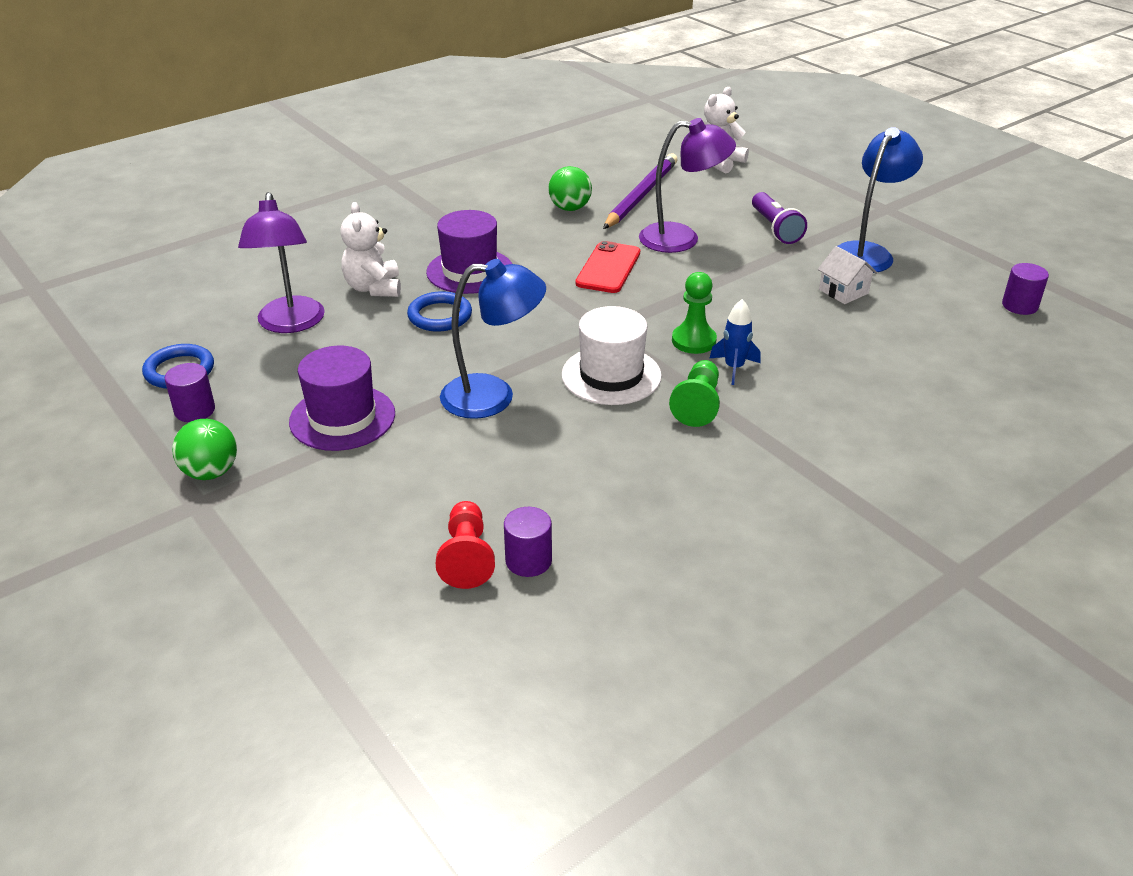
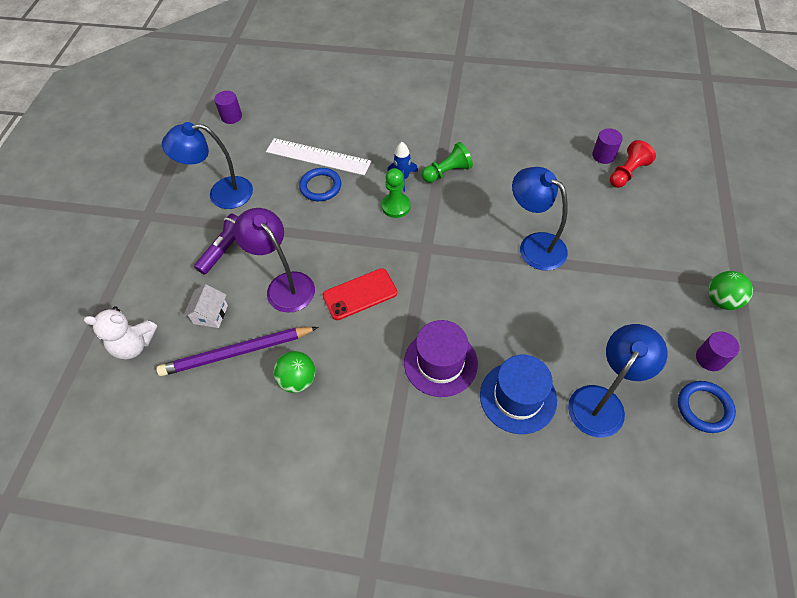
camera: 130 degrees left, 20 degrees up
(290, 324) = (602, 401): purple lamp -> blue lamp
(342, 418) = (625, 289): purple hat -> none
(374, 288) = (518, 397): white teddy bear -> blue hat
(440, 316) = (502, 332): blue ring -> blue ring (320, 186)
(611, 375) = (462, 216): white hat -> none
(843, 291) = (280, 180): white house -> white house (210, 314)
(856, 330) = (318, 156): none -> white ruler

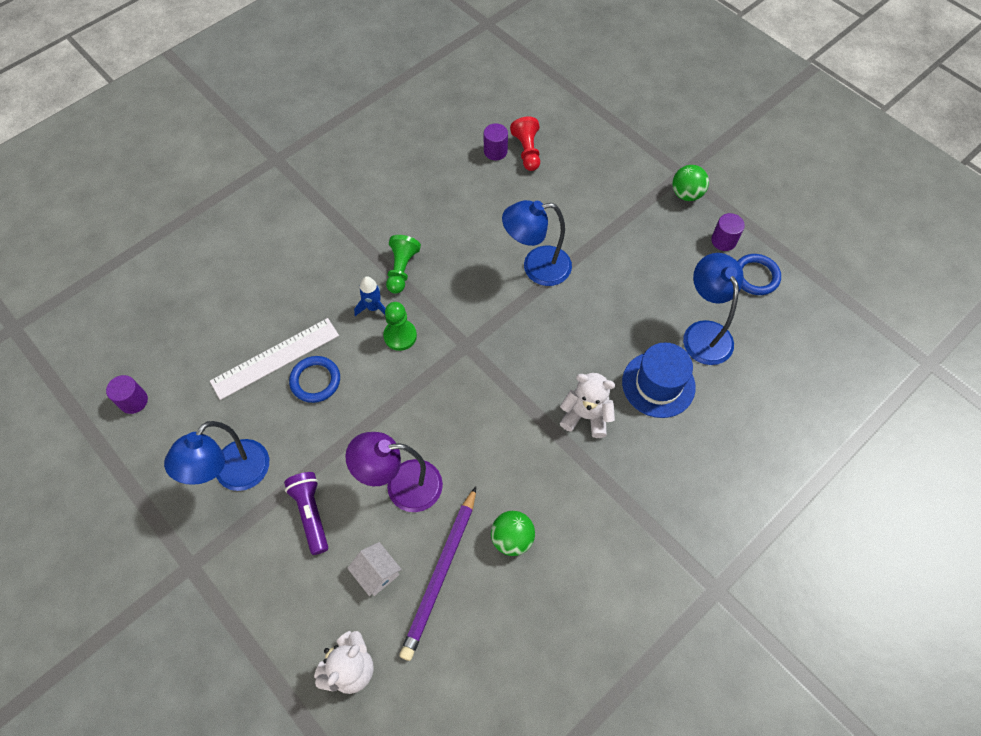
camera: 55 degrees left, 5 degrees up
(360, 294) = (468, 430): red phone -> none
(440, 363) = (586, 416): purple hat -> white teddy bear

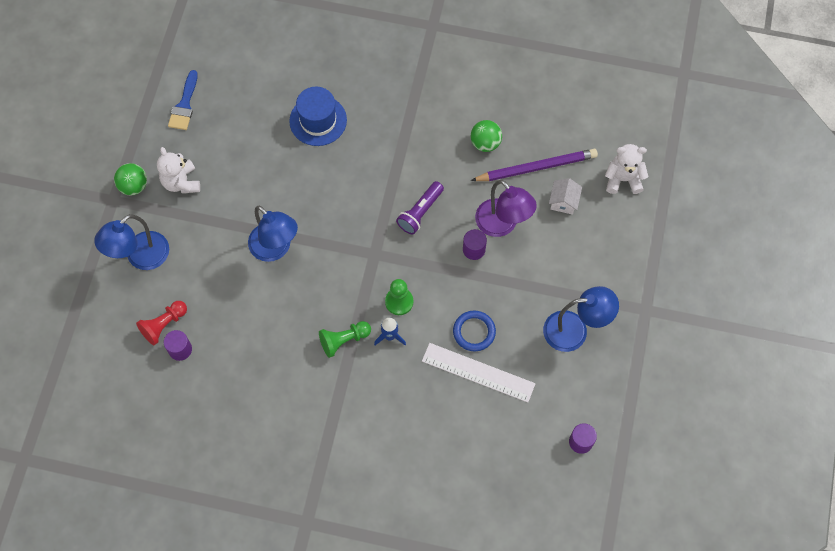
camera: 125 degrees left, 5 degrees up
(311, 513) = (560, 265): purple flashlight -> purple flashlight (420, 212)
(586, 416) = (373, 149): white teddy bear -> white teddy bear (181, 182)
(704, 333) = (256, 114): blue lamp -> blue lamp (141, 257)
(723, 241) = (164, 140): purple cylinder -> purple cylinder (474, 249)
(755, 276) = (184, 105): blue ring -> blue brush

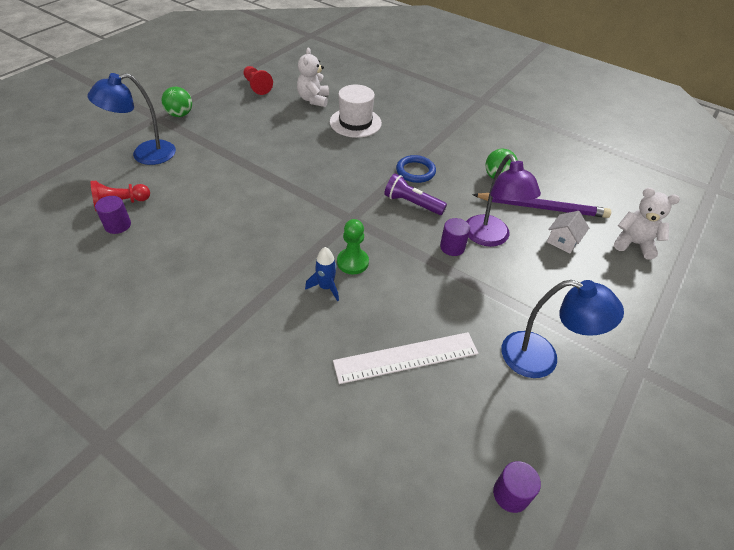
camera: 20 degrees right, 20 degrees down
(181, 182) = (218, 123): white teddy bear -> white teddy bear (313, 100)
(184, 105) = (257, 86): blue brush -> red pawn
(275, 249) = (262, 185): blue lamp -> none
(318, 120) = (355, 122): blue hat -> white hat
(344, 340) = (276, 274): green pawn -> none
(420, 212) = (412, 203): purple flashlight -> purple flashlight turned 60 degrees clockwise
(474, 332) = (420, 316): blue ring -> blue ring (415, 171)
(478, 372) = (406, 357): white ruler -> white ruler turned 60 degrees counterclockwise

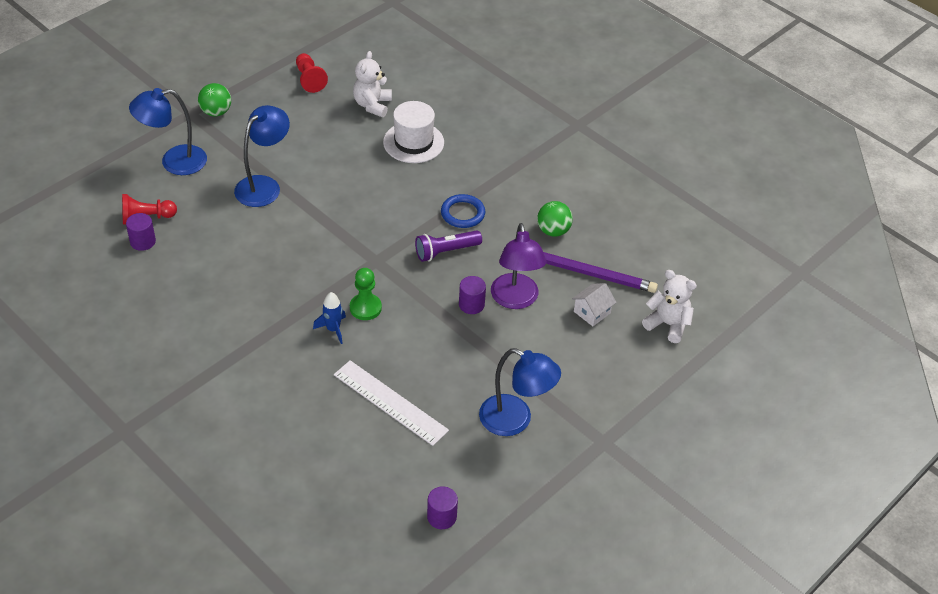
camera: 10 degrees right, 0 degrees up
(232, 166) = (264, 185): none -> blue lamp
(406, 357) = (390, 402): white ruler -> white ruler turned 45 degrees clockwise
(412, 203) = (446, 252): purple flashlight -> purple flashlight turned 60 degrees counterclockwise

